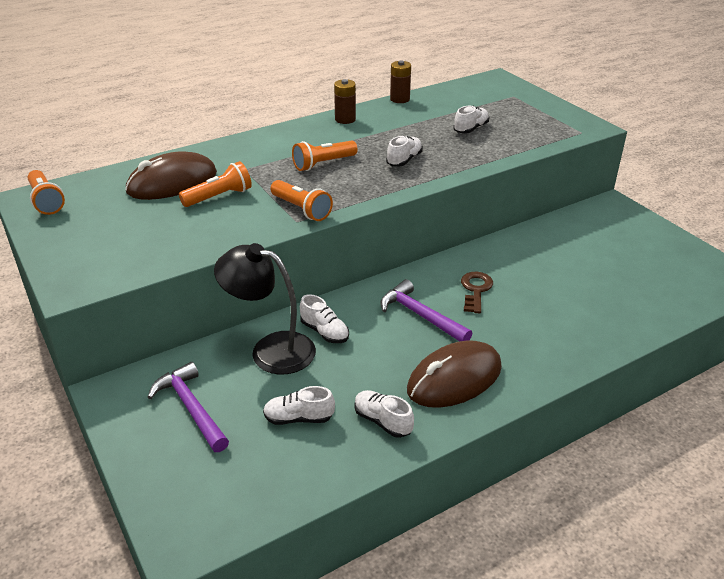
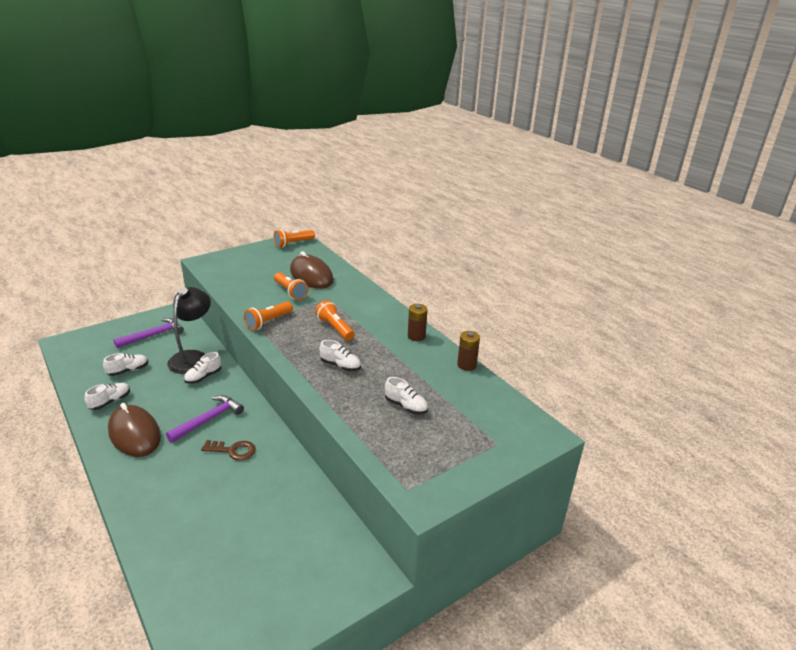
camera: 85 degrees right, 5 degrees down
(298, 418) = (128, 370): white shoe -> white shoe turned 60 degrees clockwise

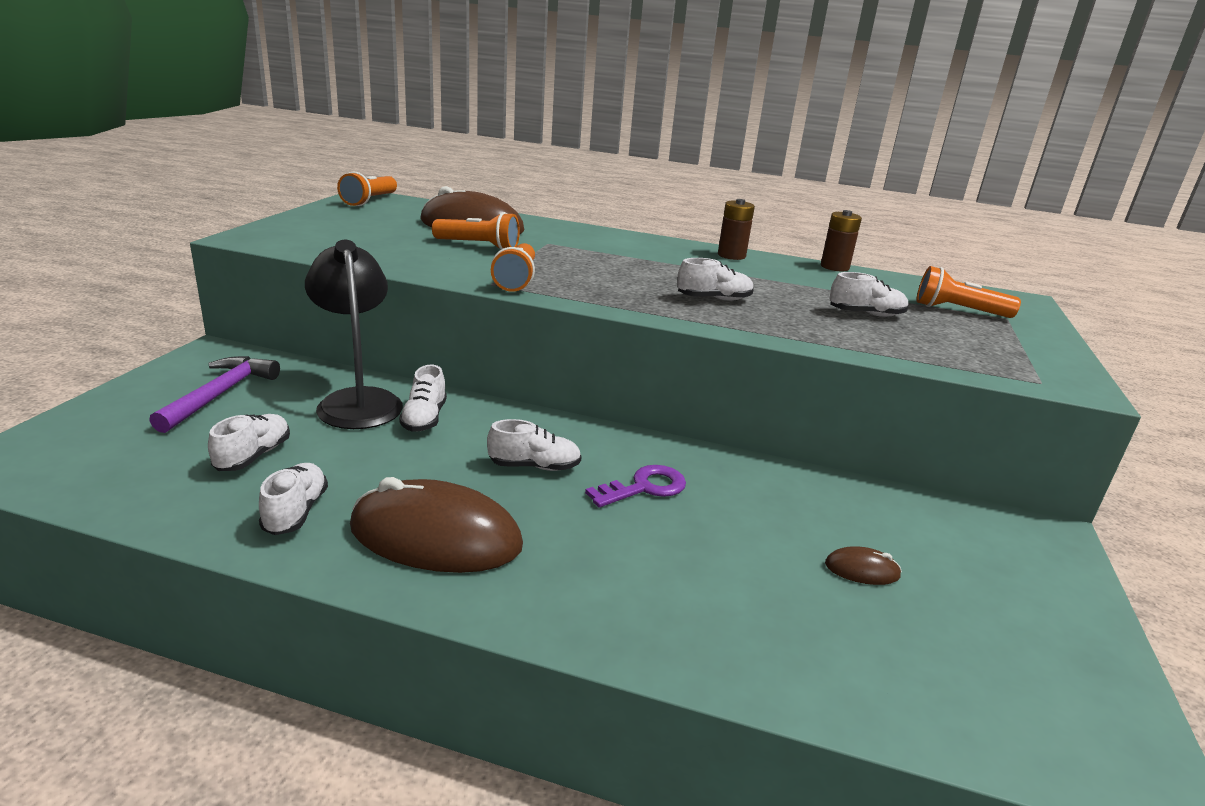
camera: 40 degrees left, 5 degrees down
(208, 419) = (534, 466): purple hammer -> white shoe
(233, 450) = (644, 487): brown key -> purple key
(253, 535) = (862, 570): none -> brown mouse
(335, 328) = (623, 268): orange flashlight -> orange flashlight (958, 311)

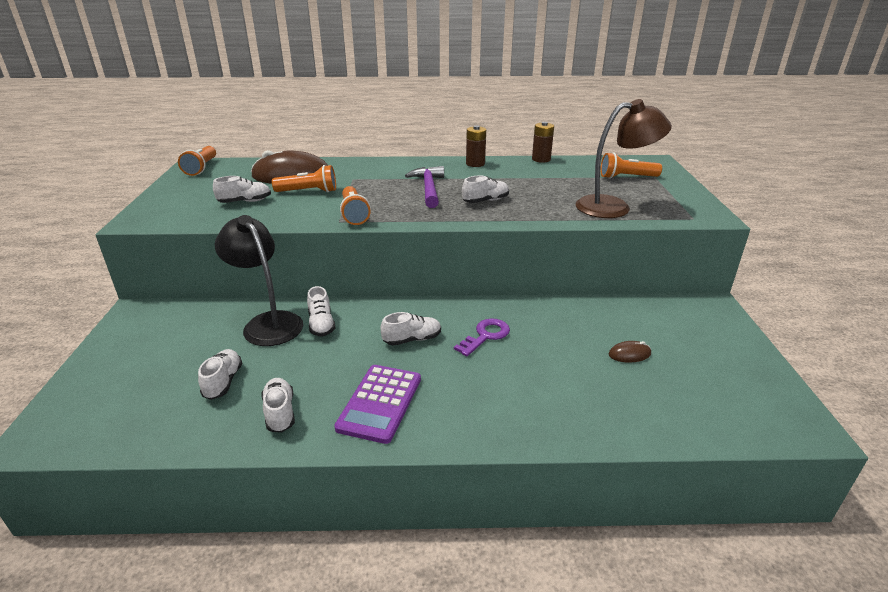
camera: 15 degrees left, 5 degrees up
(220, 394) = (165, 343): purple hammer -> purple hammer (428, 188)
(436, 536) = (380, 403): brown mouse -> purple calculator
(866, 314) = (578, 192): white shoe -> white shoe (245, 201)
(911, 342) = (613, 207): none -> brown lamp

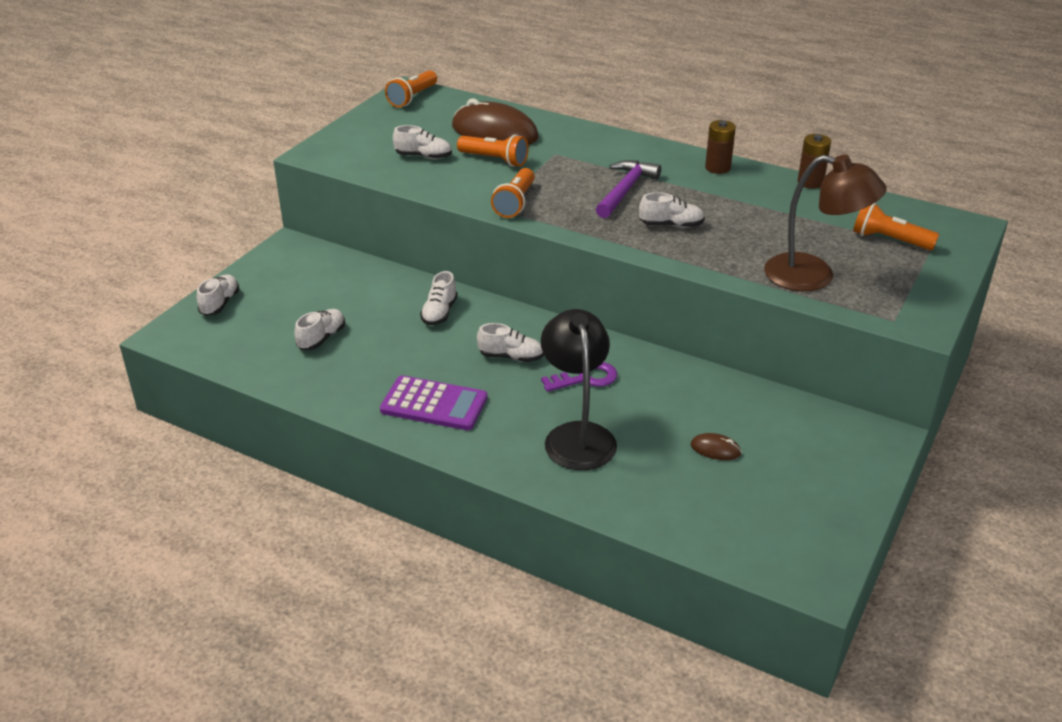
camera: 30 degrees right, 5 degrees up
(268, 323) = (393, 295): black lamp -> black lamp (577, 435)
(280, 413) = (348, 381): white shoe -> white shoe (220, 304)
(380, 403) = (434, 404): purple calculator -> purple calculator turned 120 degrees counterclockwise

